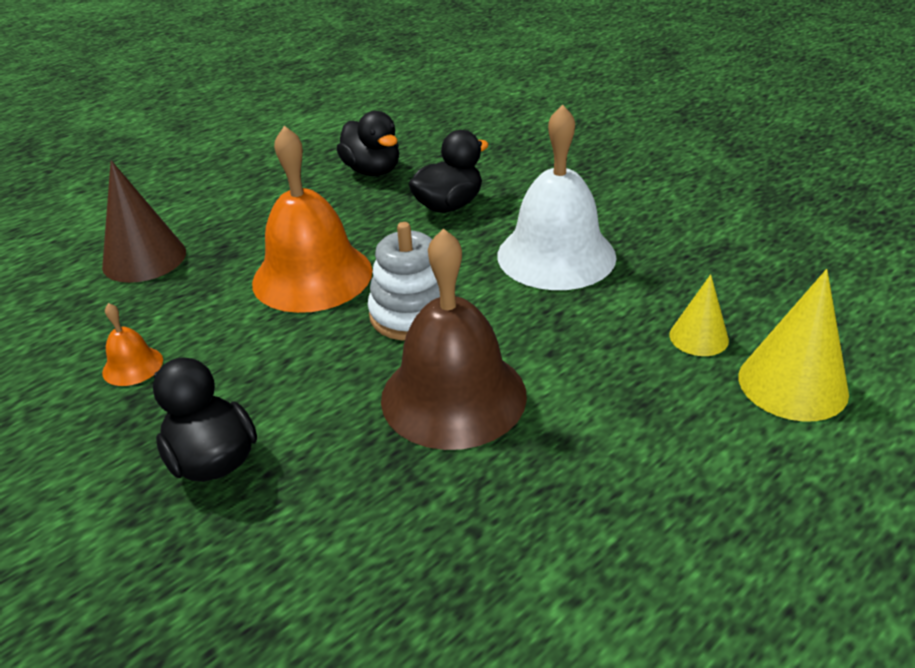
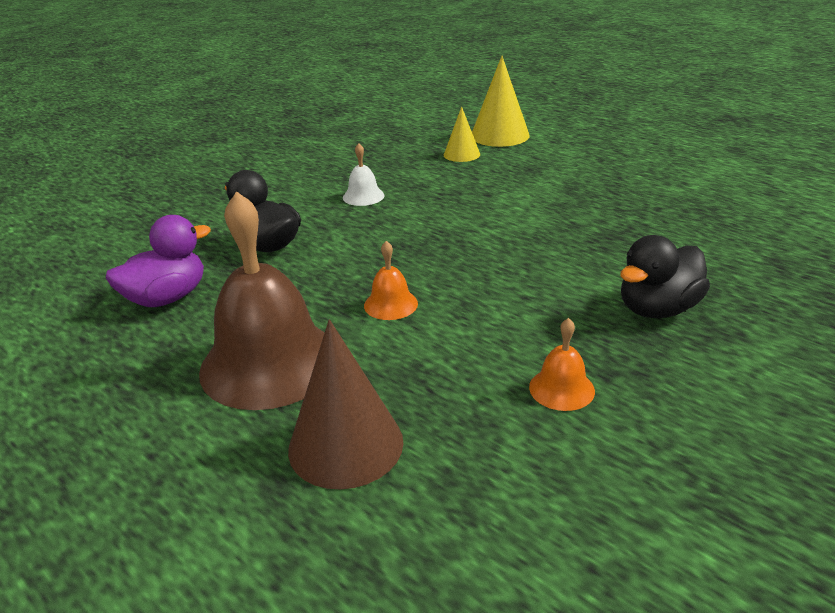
camera: 95 degrees left, 5 degrees down
(312, 276) = (390, 304): orange bell -> orange bell, size x0.43
(372, 171) = (167, 298): black duck -> purple duck
(412, 314) = (449, 246): white stacking toy -> none
(453, 396) = (544, 222): brown bell -> brown bell (270, 362)
(556, 255) = (363, 196): white bell -> white bell, size x0.43

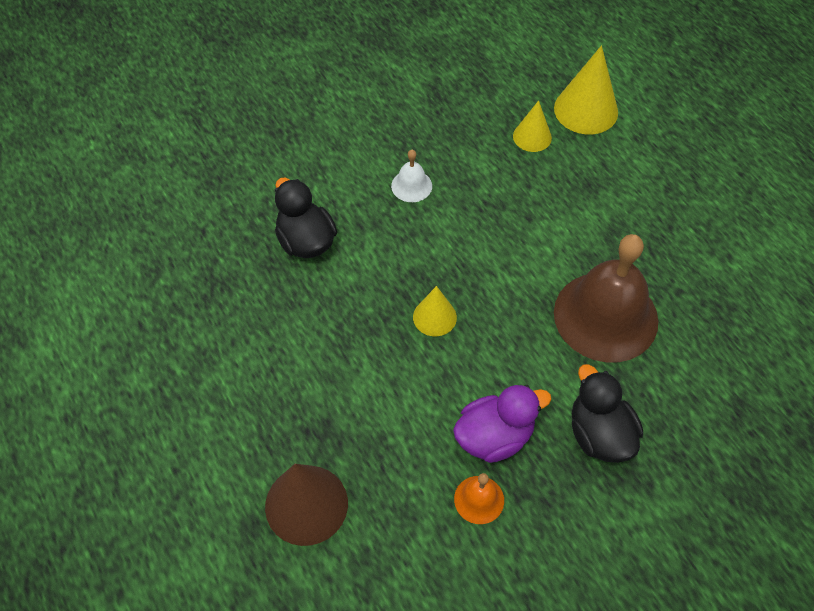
camera: 15 degrees right, 25 degrees up
(167, 298) = (210, 292): purple duck -> purple duck (494, 437)
(270, 362) = (274, 400): brown bell -> brown bell (605, 316)
(390, 304) = (385, 358): orange bell -> none
(430, 267) = (434, 317): none -> yellow cone
(657, 309) = (599, 434): black duck -> black duck turned 90 degrees clockwise

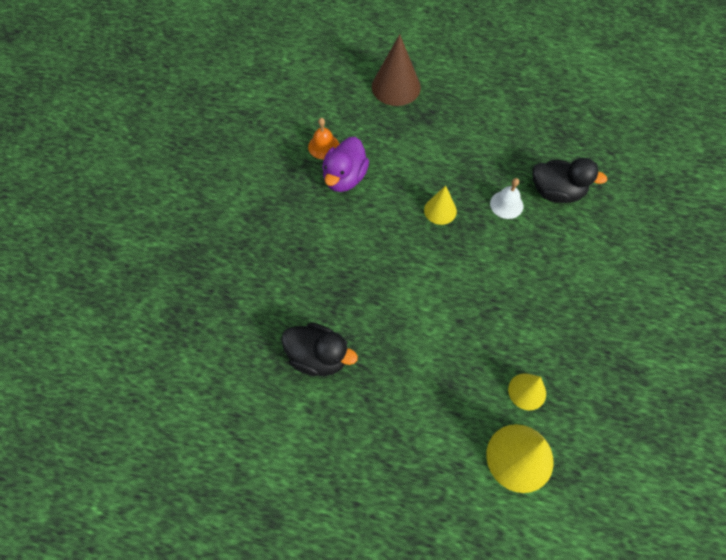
camera: 135 degrees right, 5 degrees up
(411, 186) = (550, 278): white bell -> white bell (506, 204)
(599, 434) = (293, 221): black duck -> black duck (318, 357)
(605, 316) = (349, 292): brown bell -> none

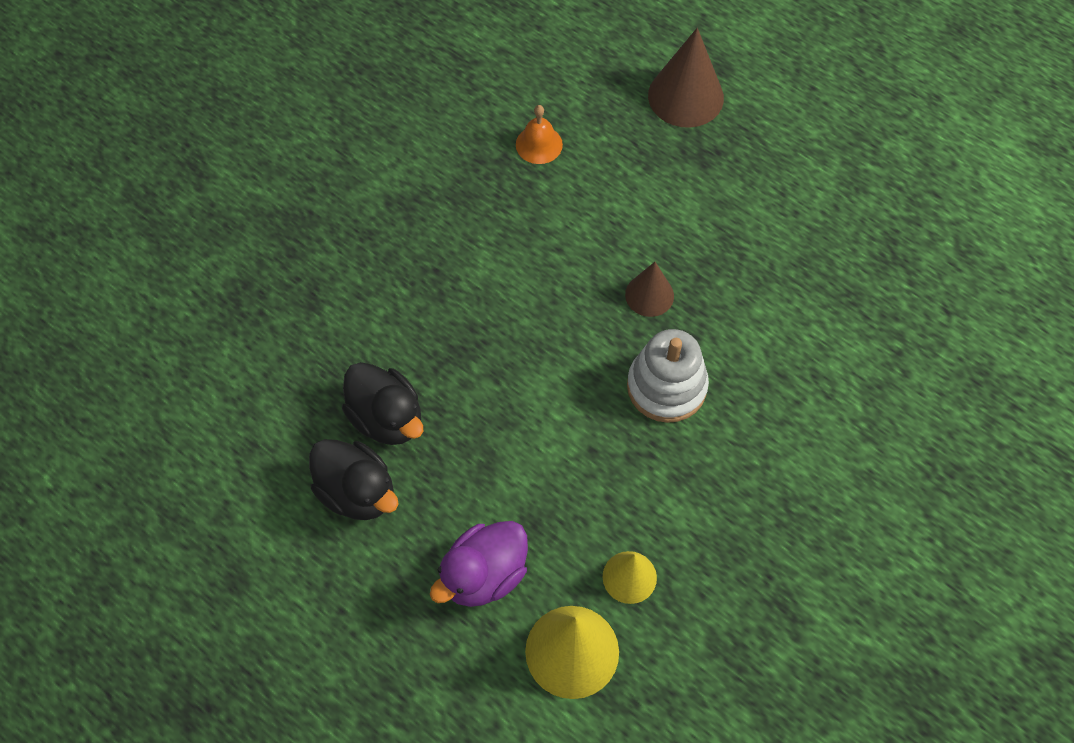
camera: 25 degrees right, 0 degrees up
(344, 178) = (544, 199): purple duck -> purple duck (484, 575)
(440, 210) = (649, 295): yellow cone -> brown cone
(481, 262) = (666, 387): none -> white stacking toy
(506, 204) = (747, 324): white bell -> none
(556, 192) = (829, 335): black duck -> black duck (357, 492)

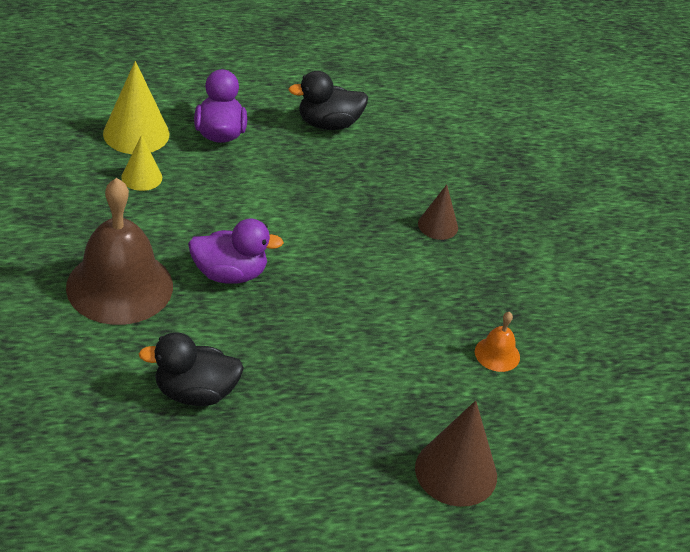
camera: 125 degrees right, 20 degrees down
(387, 418) = (360, 159): black duck -> black duck (195, 393)
(649, 295) = (304, 316): brown cone -> brown cone (438, 225)
(666, 387) = (229, 274): white stacking toy -> purple duck
(777, 453) = (119, 286): none -> brown bell

